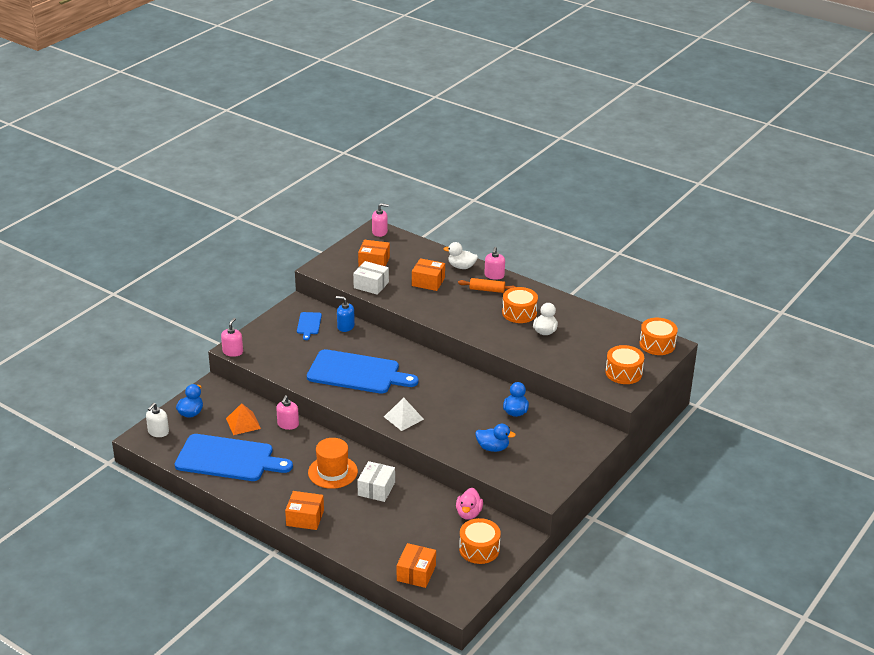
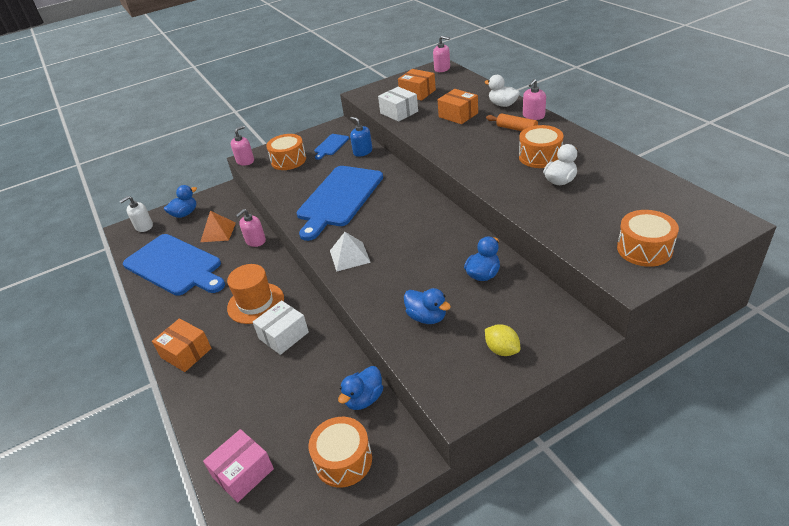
camera: 30 degrees right, 5 degrees up
(357, 373) = (339, 198): blue cutting board -> blue cutting board turned 75 degrees clockwise
(416, 573) = (243, 473): orange box -> pink box
(468, 513) = (364, 399): pink duck -> blue duck
(555, 457) = (502, 350): none -> yellow lemon
(657, 344) = (710, 218): orange drum -> orange drum (288, 160)

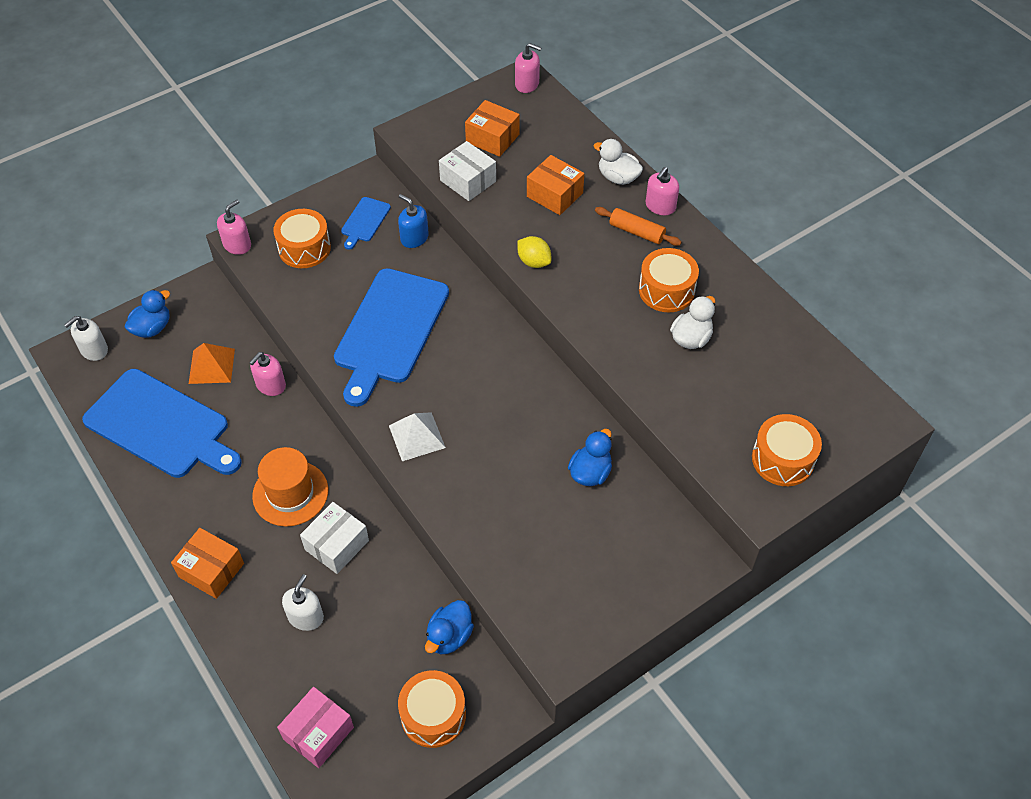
camera: 10 degrees left, 15 degrees up
(250, 384) = (306, 617): none -> white soap dispenser
(427, 317) = (523, 536): blue duck -> none
(502, 350) = (613, 585): yellow lemon -> yellow lemon (534, 262)

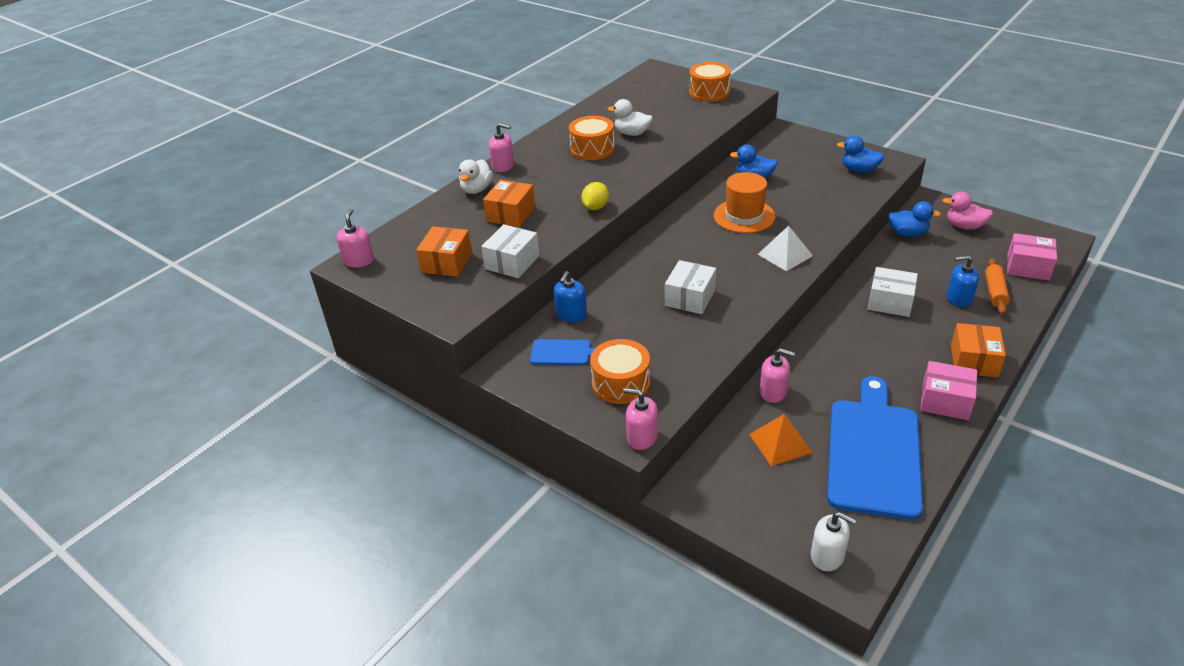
camera: 105 degrees left, 15 degrees down
(152, 328) = (765, 514): blue duck -> blue duck (859, 170)
(179, 513) = (945, 401): none -> pink box
(290, 493) = (869, 341): orange hat -> orange hat (744, 216)
(306, 617) = (958, 298): white soap dispenser -> blue soap dispenser
(390, 330) = (690, 298): blue cutting board -> white box
(433, 715) = (964, 226): orange drum -> pink duck
(636, 232) = (537, 170): orange rolling pin -> orange rolling pin (995, 292)

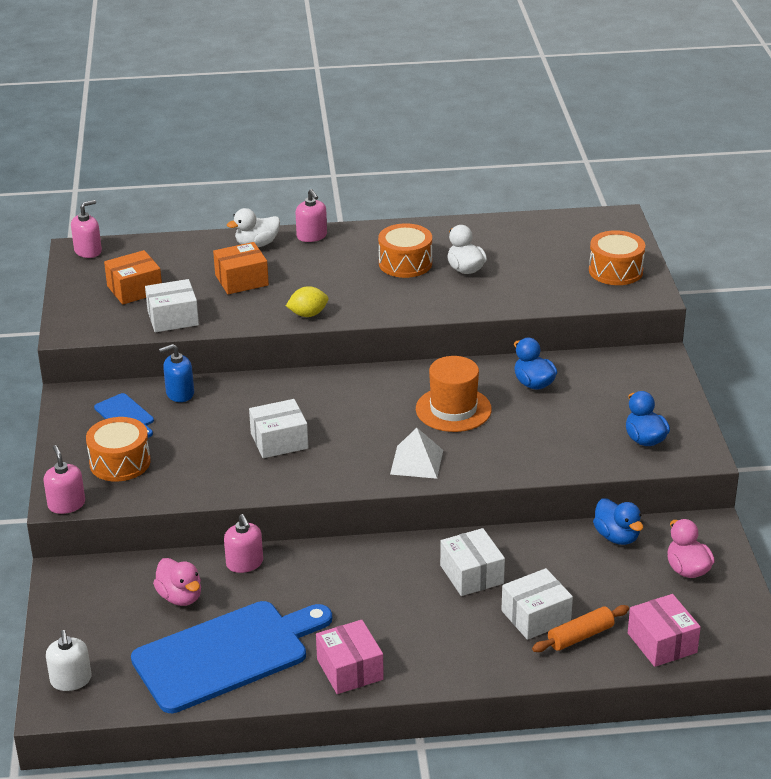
camera: 45 degrees right, 5 degrees down
(780, 443) = (180, 597): orange pyramid -> pink duck
(958, 298) = (536, 616): blue soap dispenser -> white box
(974, 361) = (437, 665): orange box -> none

